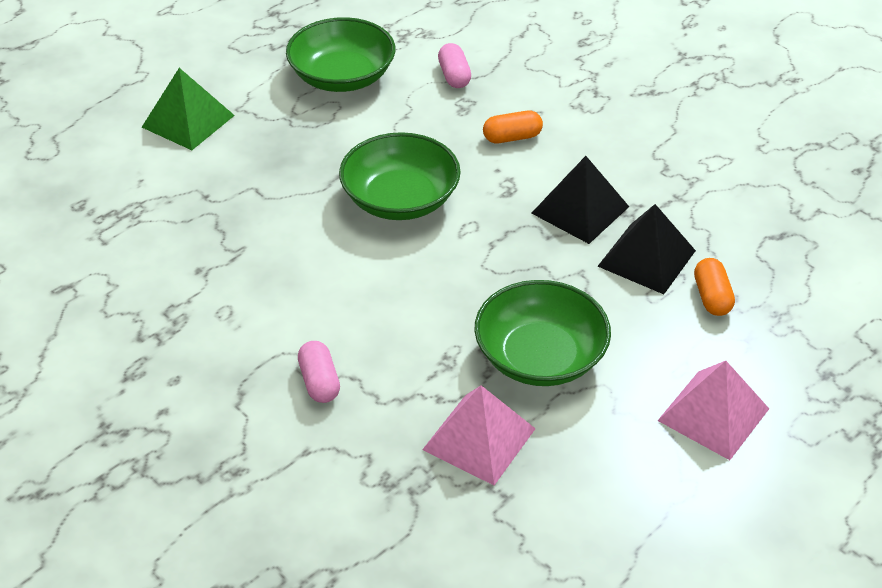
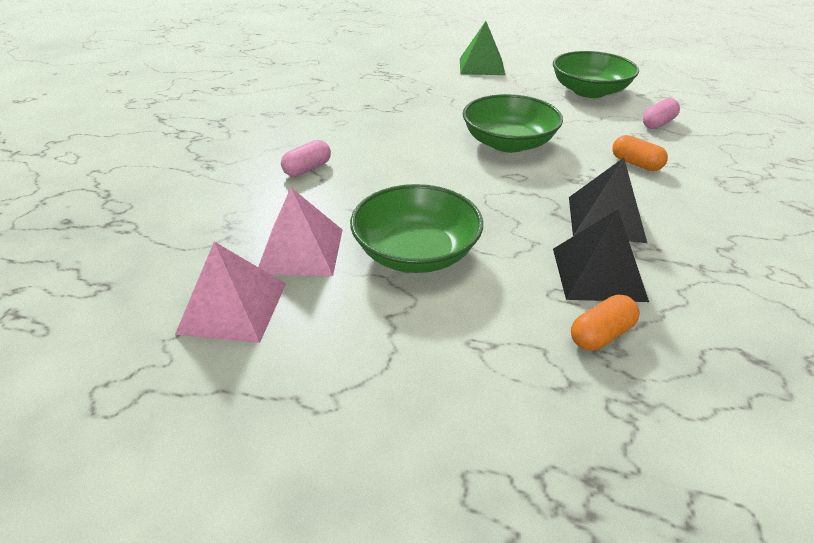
camera: 60 degrees right, 5 degrees down
(713, 414) = (440, 390): pink pyramid -> pink pyramid (233, 307)

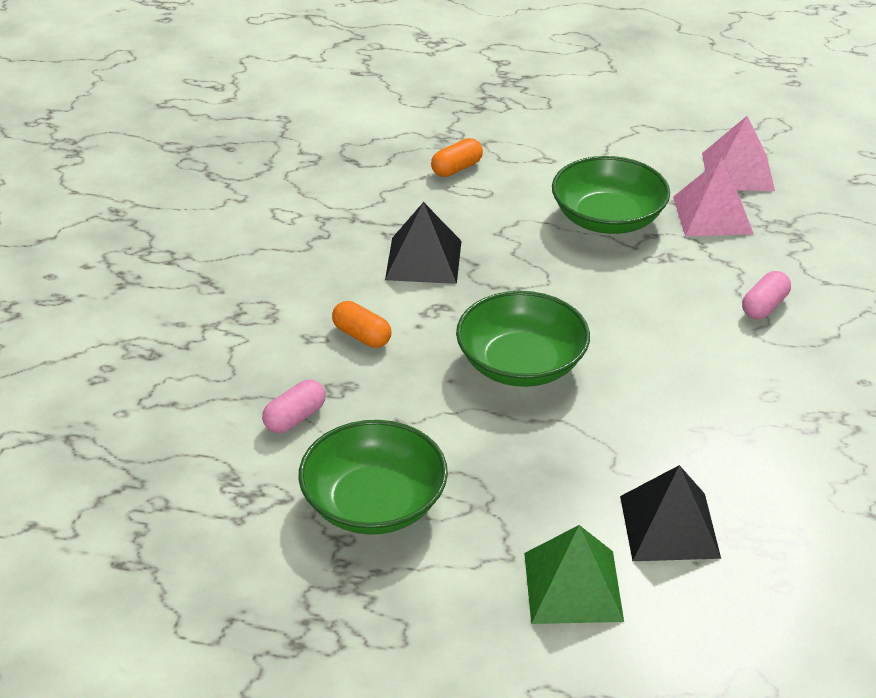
camera: 175 degrees right, 0 degrees up
(598, 273) = (447, 209): black pyramid -> black pyramid (669, 526)

